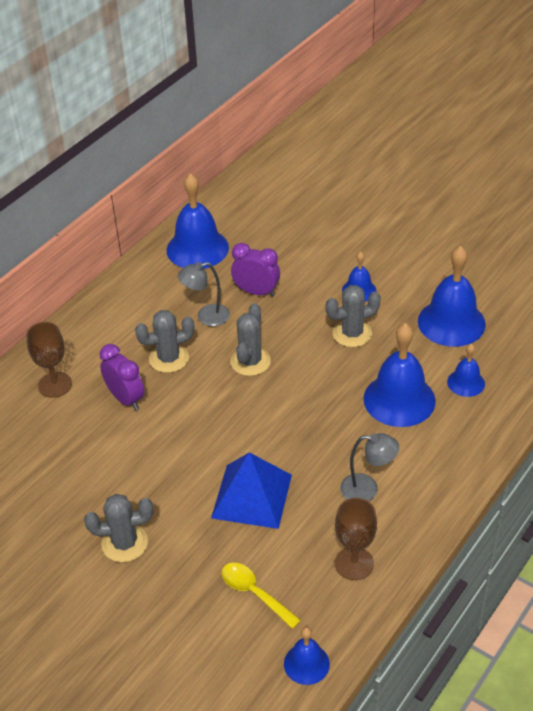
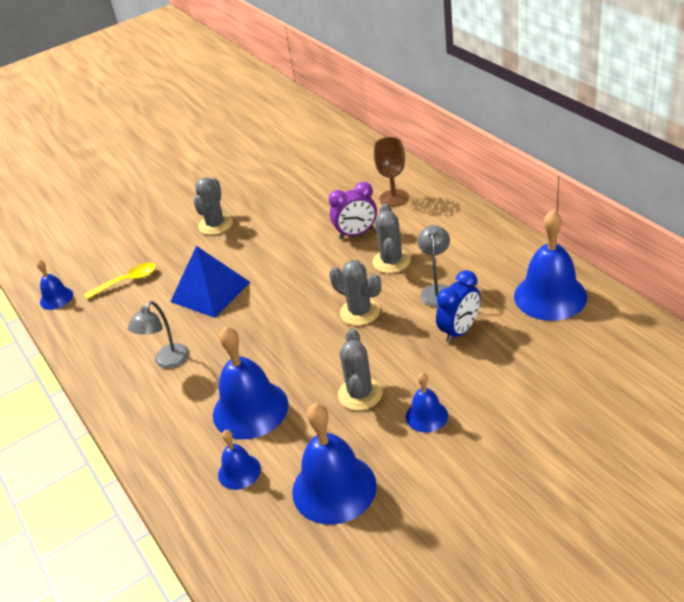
camera: 115 degrees right, 5 degrees down
(256, 292) = (459, 331): purple clock -> blue clock
(354, 563) = (108, 338): brown goblet -> none

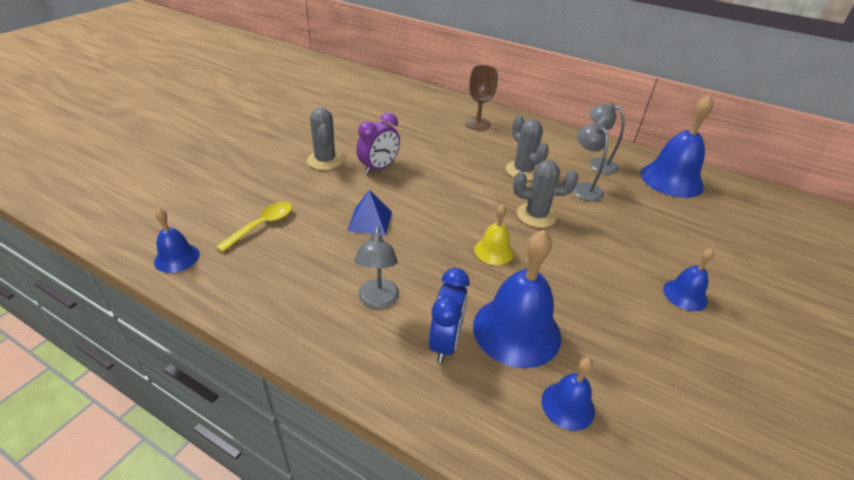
camera: 35 degrees left, 0 degrees up
(210, 291) = (370, 221): blue pyramid -> blue pyramid, size x0.61
(290, 339) = (494, 251): none -> yellow bell
(334, 488) = (679, 392): blue bell -> none
(356, 233) = (471, 153): purple clock -> purple clock (379, 168)
(360, 394) = (608, 288): grey cactus -> none
(459, 331) = (634, 216): blue clock -> blue clock (445, 342)
(481, 264) = (597, 164): none -> grey lamp

